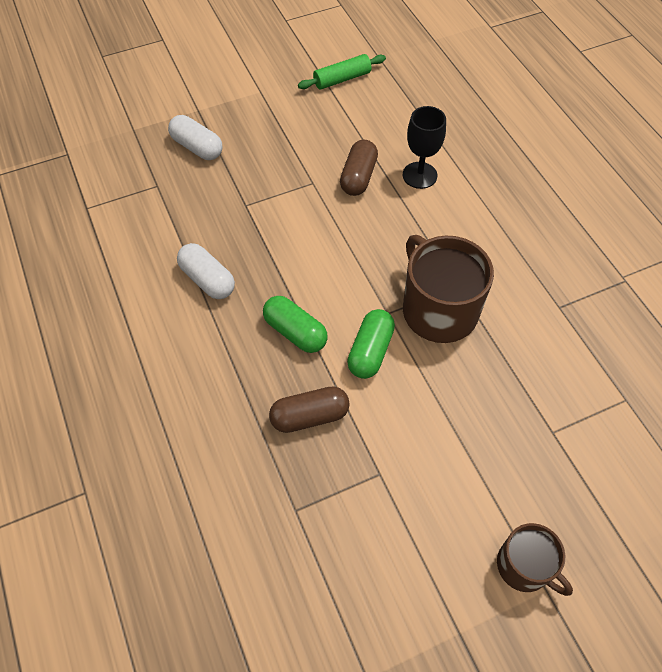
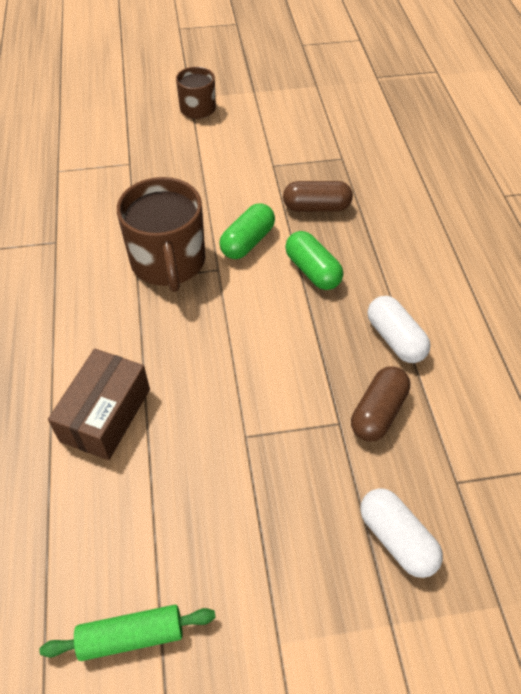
camera: 165 degrees left, 5 degrees down
(358, 177) = (183, 431): brown capsule -> brown capsule (378, 412)
(419, 175) = (105, 415): black goblet -> brown box

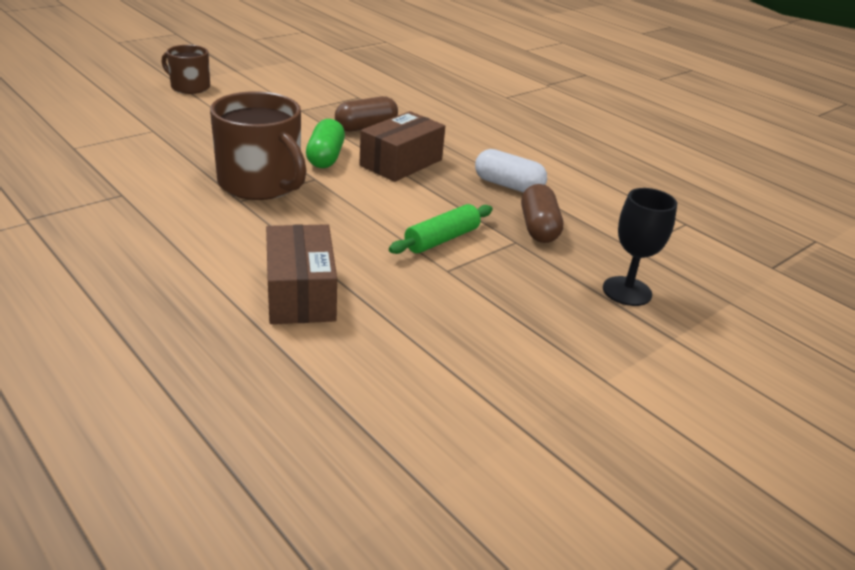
camera: 35 degrees left, 20 degrees down
(131, 636) = (480, 425): green rolling pin -> green rolling pin (442, 239)
(312, 271) = (401, 163): green capsule -> brown box
(397, 539) = (627, 291): white capsule -> black goblet

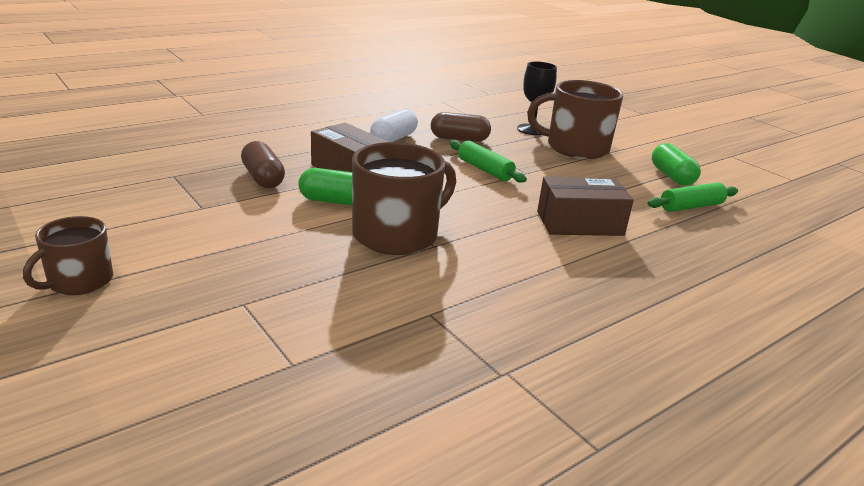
camera: 85 degrees left, 5 degrees down
(379, 414) = (691, 206): none -> green rolling pin
(502, 419) = (671, 176): none -> green capsule
(574, 326) = (575, 148): none -> brown mug

